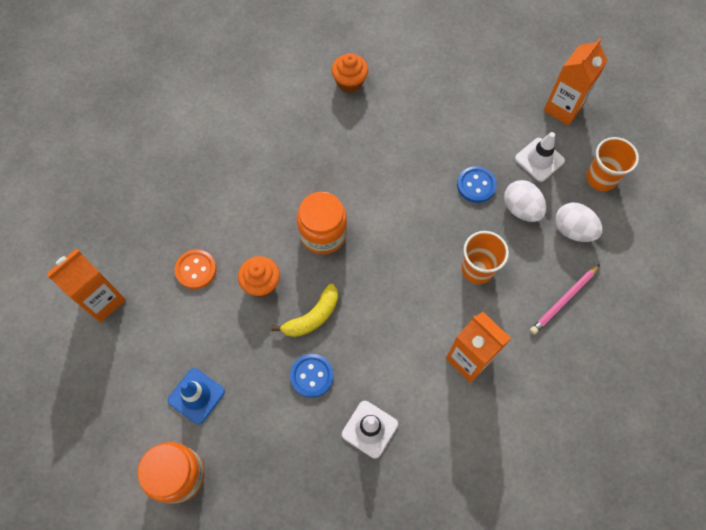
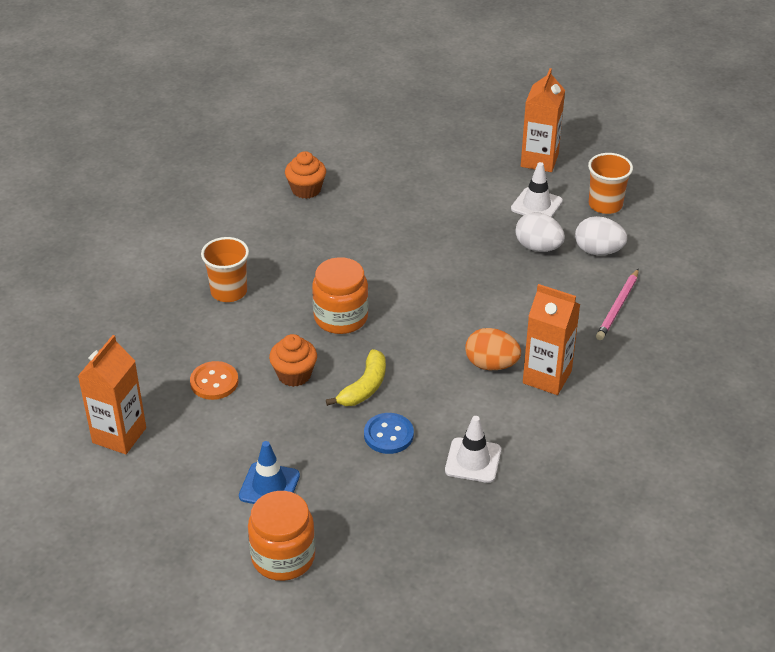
camera: 20 degrees left, 25 degrees down
(427, 328) = (491, 364): none -> orange egg
(476, 185) = (482, 240): blue button -> none
(477, 269) = (518, 305): orange cup -> orange cup (229, 291)

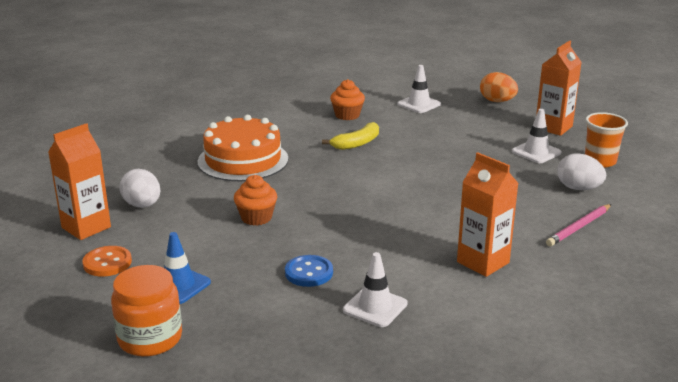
camera: 20 degrees right, 15 degrees down
(214, 382) = (188, 210): orange button -> orange button (107, 263)
(229, 291) = (243, 160): orange cup -> orange cake
(341, 317) = (321, 190): orange jar -> none
(364, 387) = (310, 237): yellow banana -> yellow banana (357, 143)
(378, 152) = (419, 104): none -> white traffic cone
(491, 364) = (435, 244): orange egg -> orange egg (497, 101)
(538, 247) = (523, 177): white egg -> white egg (142, 205)

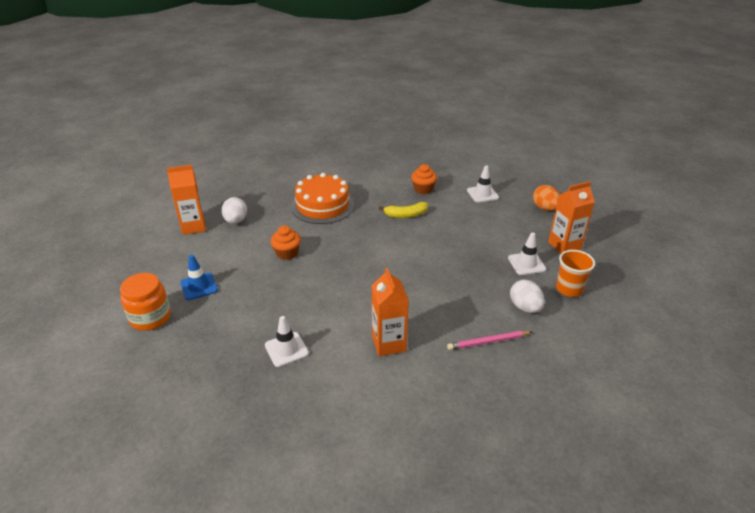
camera: 30 degrees right, 10 degrees up
(107, 263) = (180, 256): orange button -> none
(309, 273) = (275, 307): blue button -> none

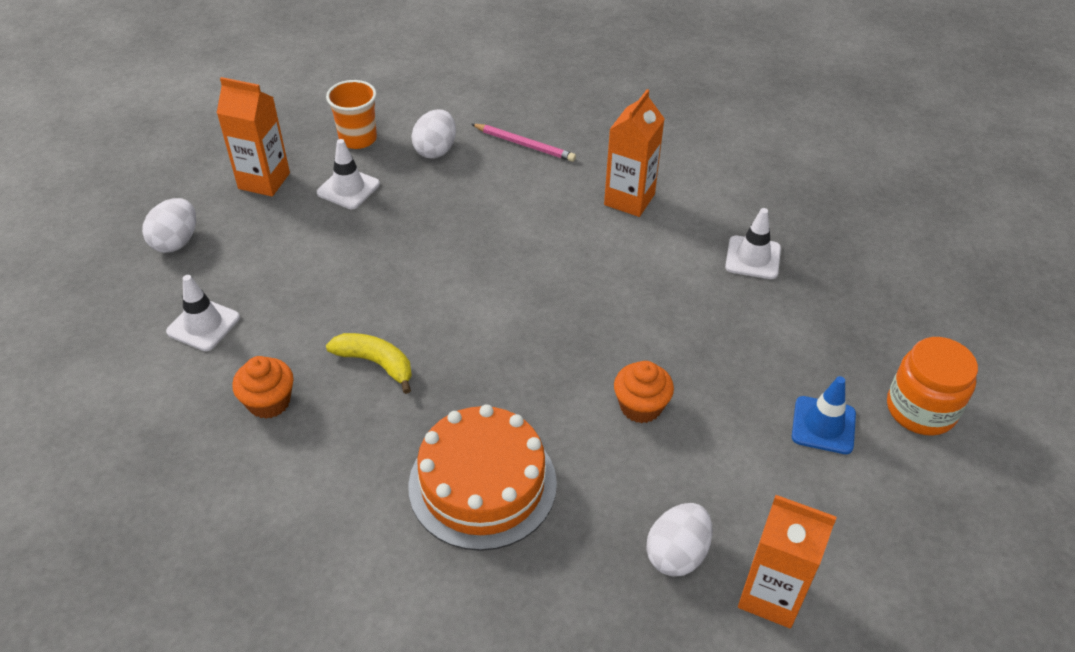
camera: 140 degrees left, 10 degrees up
(544, 208) = (176, 242): orange egg -> white egg

